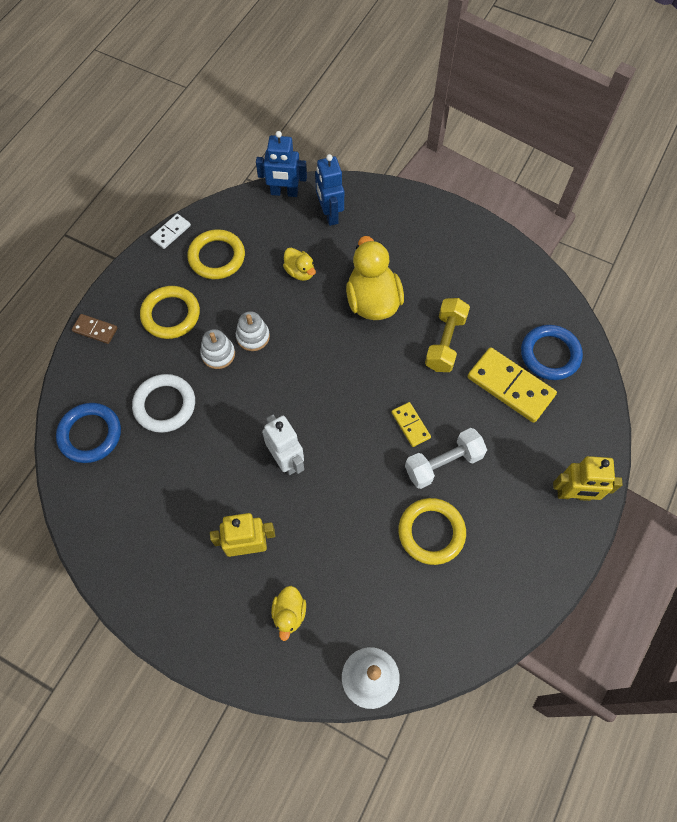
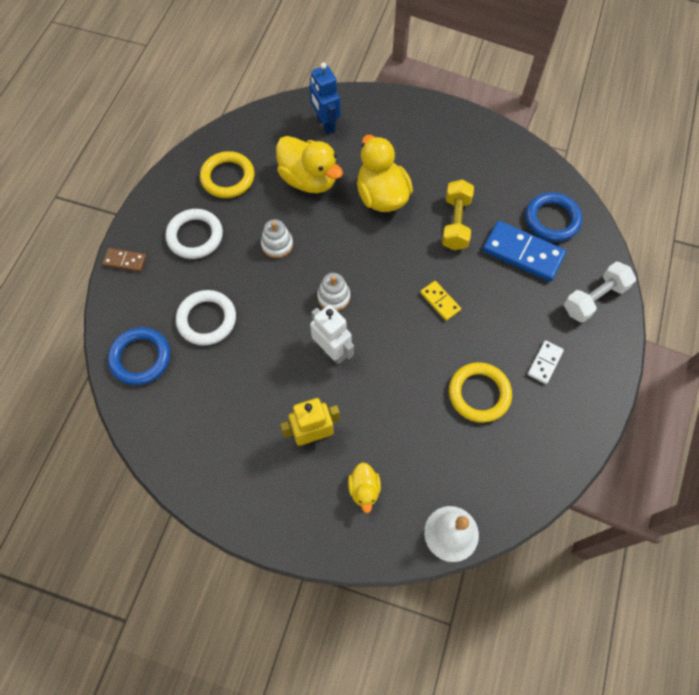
camera: 10 degrees left, 0 degrees up
(171, 232) = (179, 161): white domino -> white domino (545, 363)
(171, 315) = (195, 236): yellow ring -> white ring
(218, 354) = (248, 265): white stacking toy -> white stacking toy (333, 297)
(284, 192) = (279, 110): blue robot -> none
(300, 272) = (309, 180): yellow duck -> yellow duck, size x1.93
(443, 463) = (477, 331): white dumbbell -> white dumbbell (594, 299)
(510, 386) = (523, 253): yellow domino -> blue domino
(573, 494) = (599, 339): yellow robot -> none

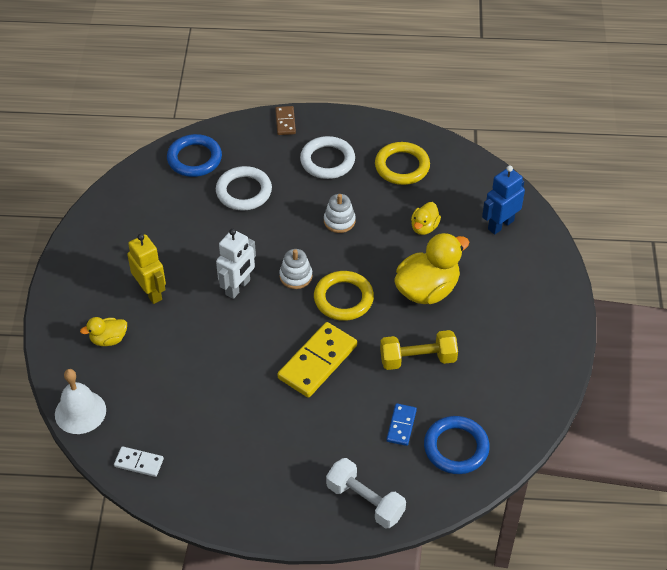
camera: 75 degrees right, 15 degrees down
(309, 180) = (424, 227): yellow duck -> yellow duck, size x0.52
(440, 301) = (317, 362): yellow domino -> yellow domino, size x1.91
(479, 394) = (223, 411): yellow ring -> yellow ring (343, 298)
(523, 253) = (401, 426): blue domino -> blue domino, size x0.52
(545, 363) = (273, 464): white domino -> white domino (139, 463)

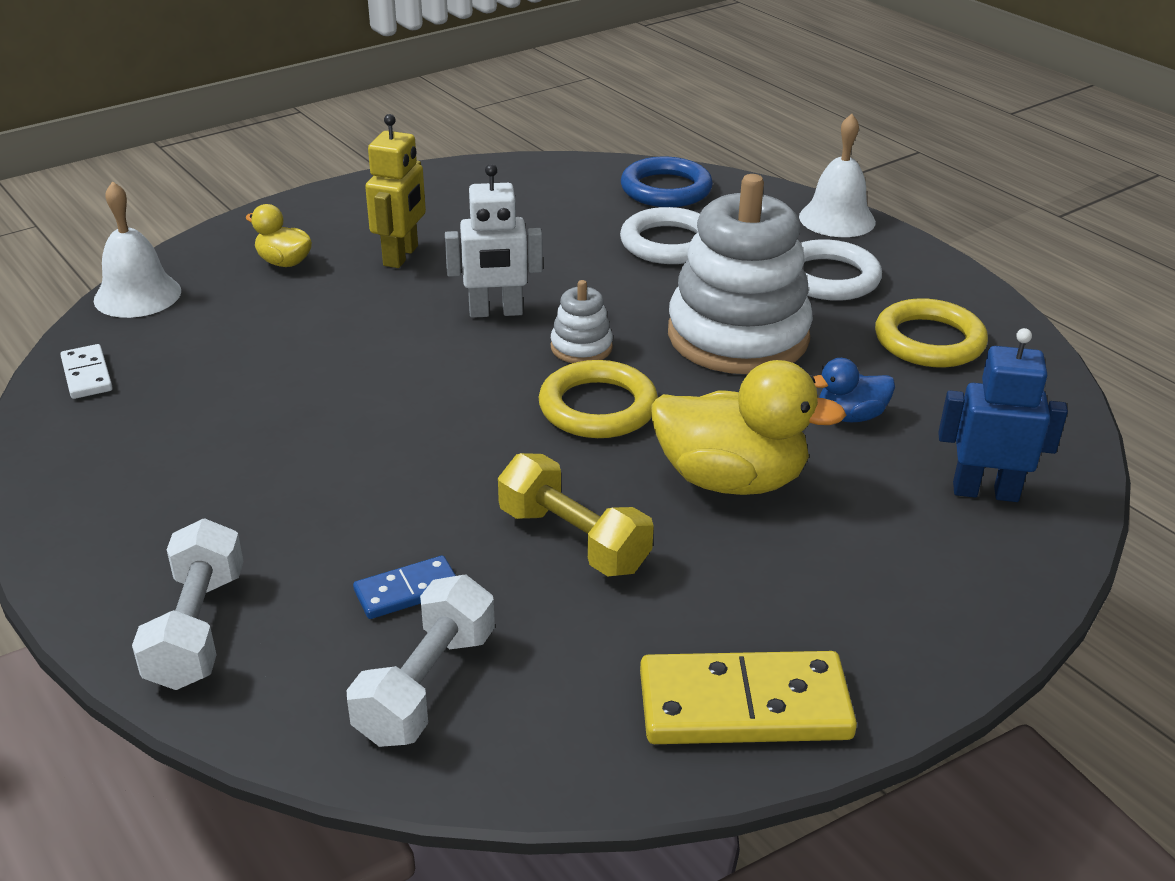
camera: 50 degrees right, 15 degrees down
(285, 122) = (837, 219): brown domino -> white bell
(317, 362) = (443, 440): yellow domino -> yellow domino (744, 705)
(339, 221) = (738, 336): white stacking toy -> white stacking toy, size x2.32
(424, 227) = (850, 416): yellow duck -> blue duck
(456, 447) = (426, 685): blue ring -> white dumbbell

